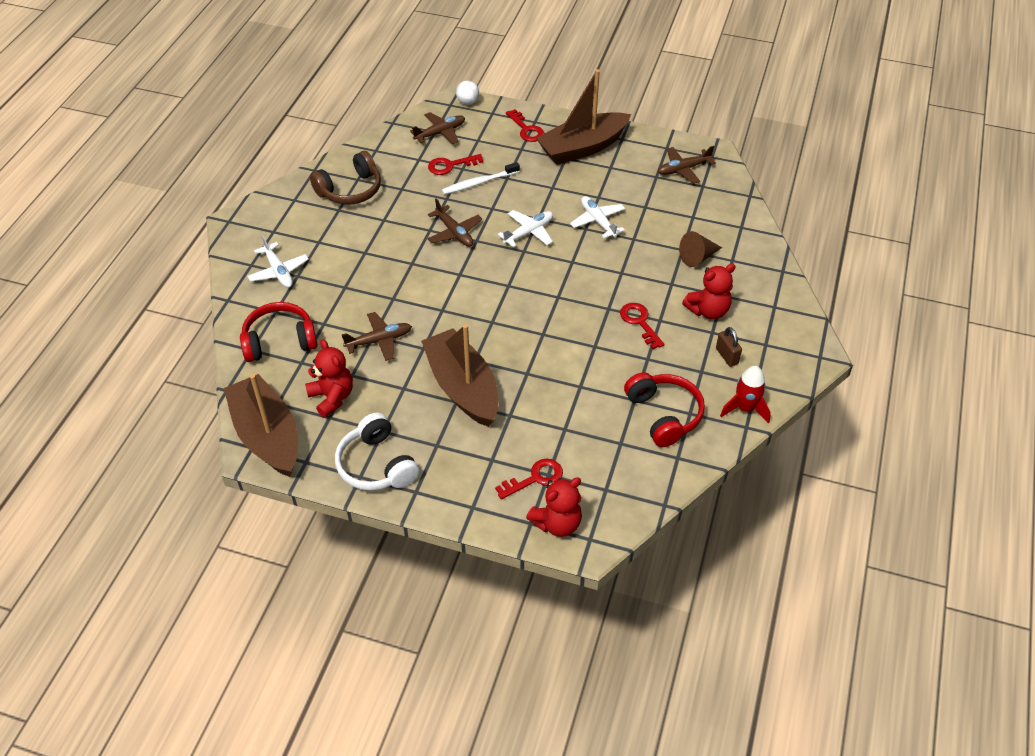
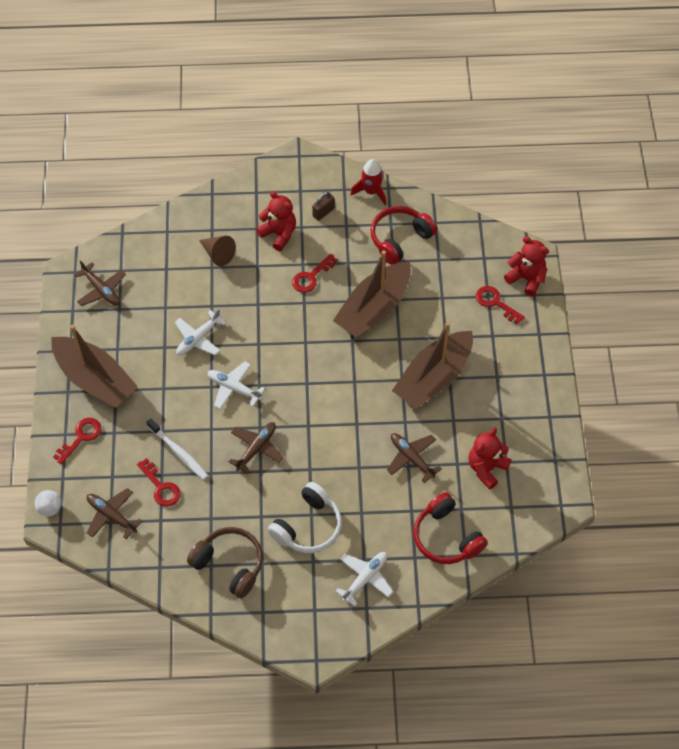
camera: 110 degrees left, 10 degrees up
(267, 435) = (545, 499): brown boat -> brown boat (374, 309)
(376, 465) = (534, 409): white headphones -> white headphones (308, 526)

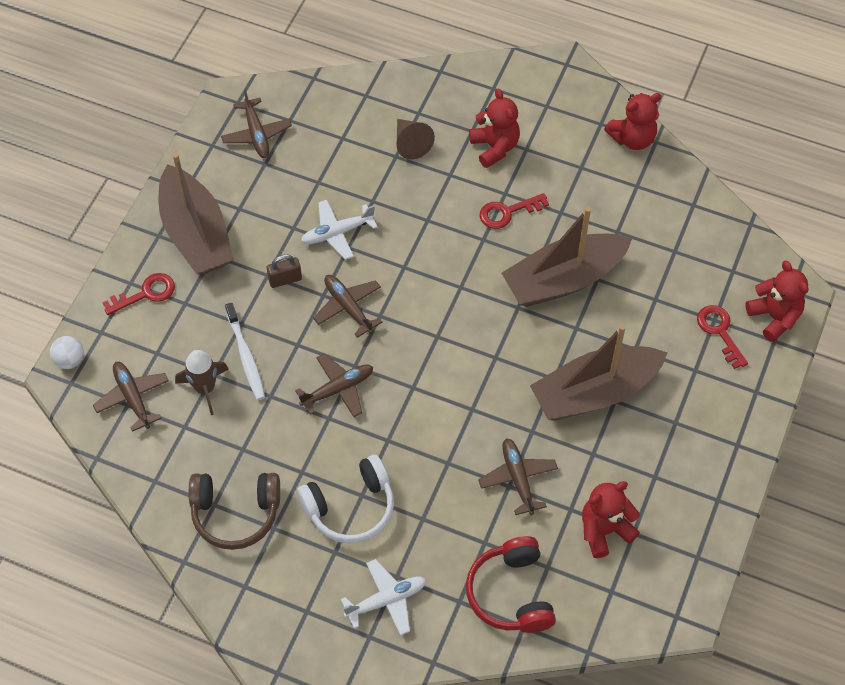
camera: 25 degrees right, 0 degrees up
(161, 487) = (205, 388): red key -> brown rocket
(229, 565) = (236, 513): brown headphones -> brown headphones turned 120 degrees clockwise
(233, 388) = (348, 307): white plane -> brown plane
(323, 212) = (561, 142): brown padlock -> brown padlock (285, 279)
(371, 191) = (632, 138): red rocket -> red teddy bear
(400, 239) = (638, 208): red headphones -> none

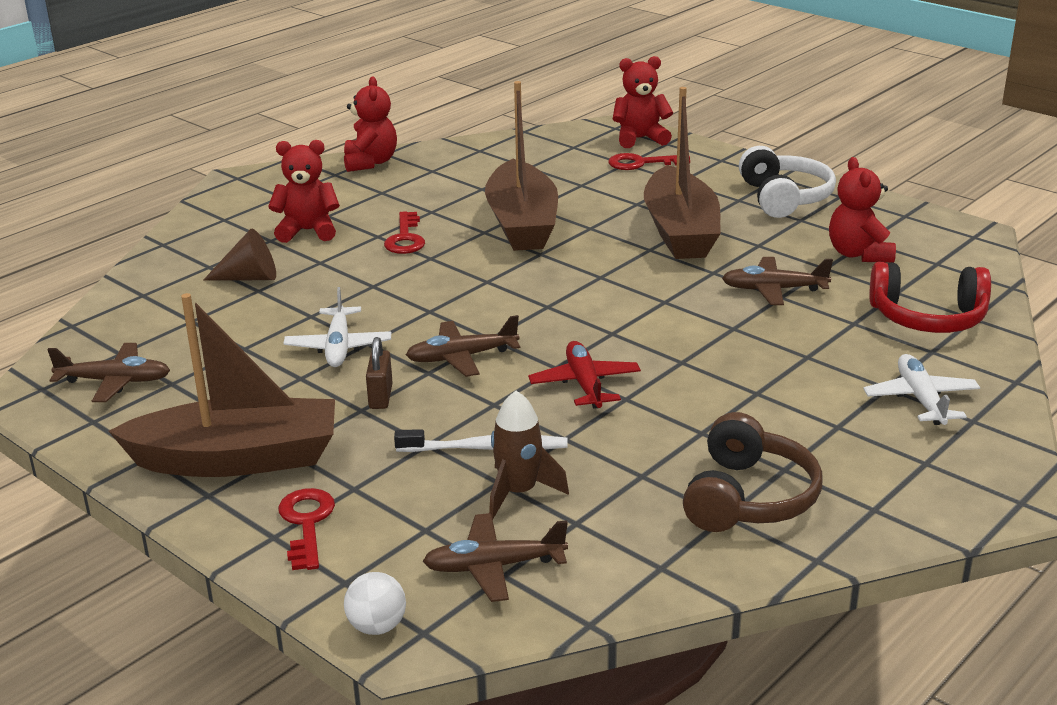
camera: 70 degrees left, 30 degrees down
(338, 389) = (585, 384): brown plane -> red plane
(350, 507) = (773, 403): white headphones -> white headphones (784, 198)

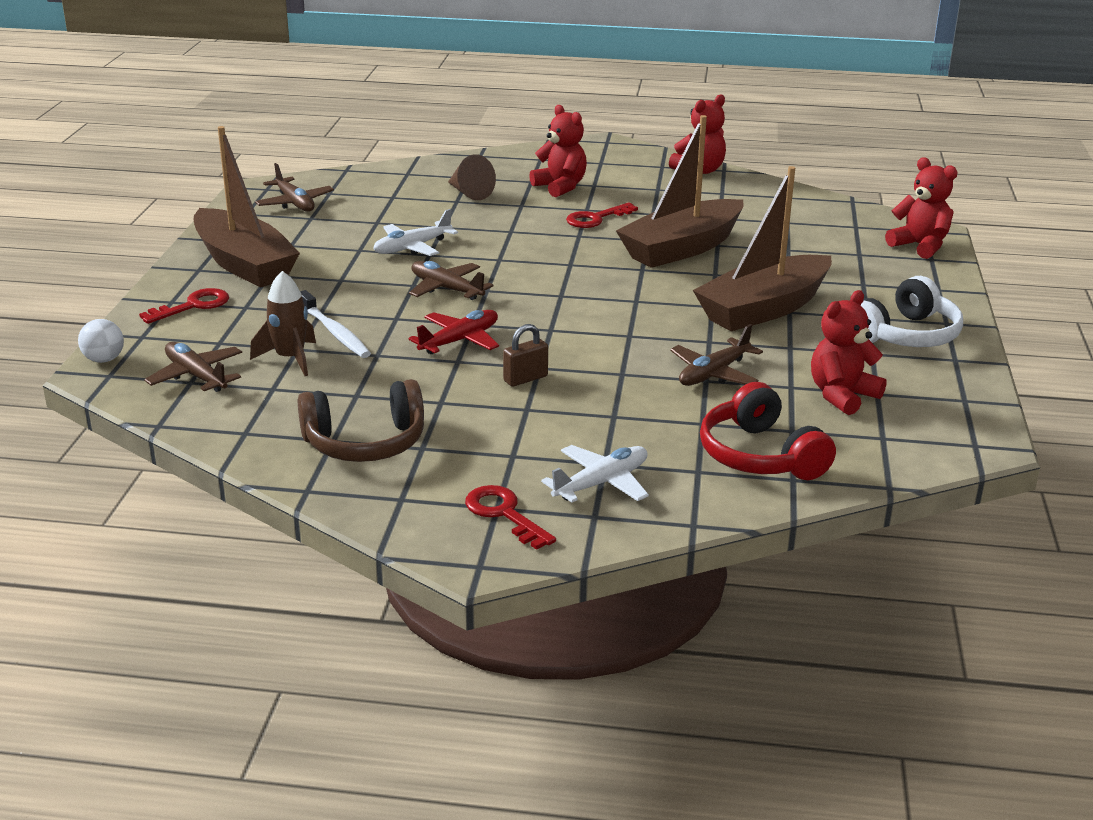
camera: 55 degrees right, 0 degrees up
(380, 397) = (363, 280): brown padlock -> brown padlock (525, 379)
(641, 163) = (870, 260): red key -> red key (504, 514)
(773, 289) = (713, 373): brown plane -> brown plane turned 105 degrees counterclockwise

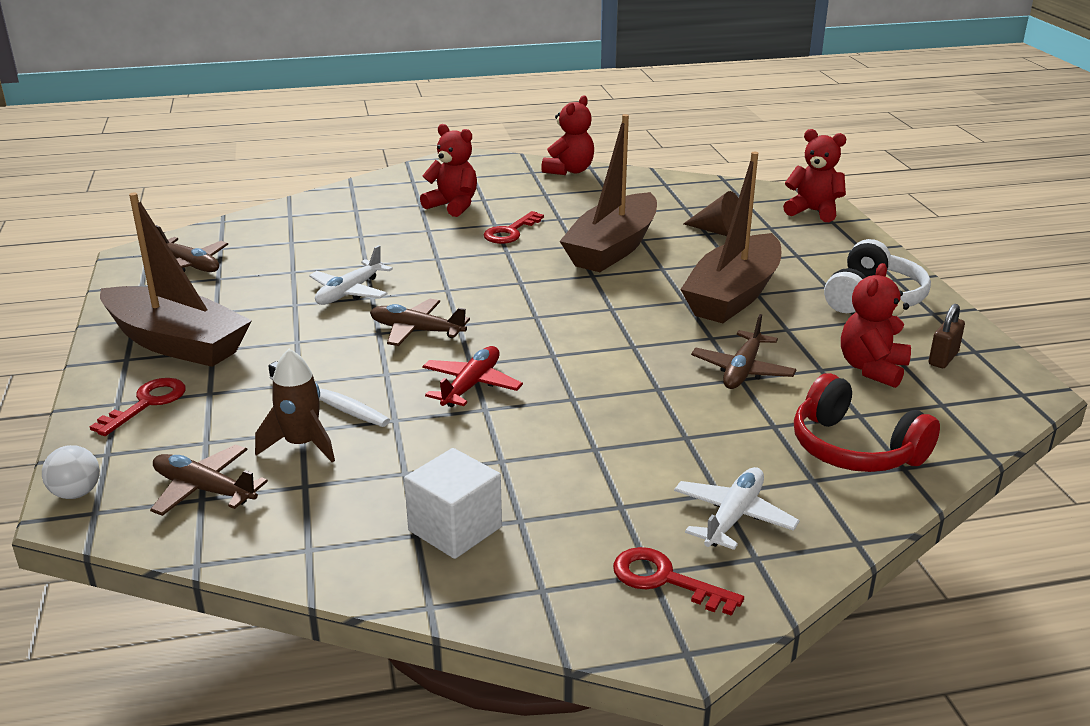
camera: 20 degrees left, 0 degrees up
(365, 443) = (455, 529): brown headphones -> white cube
(469, 193) = (368, 225): brown cone -> brown cone (718, 232)
(525, 379) = (569, 414): brown padlock -> brown padlock (943, 358)

